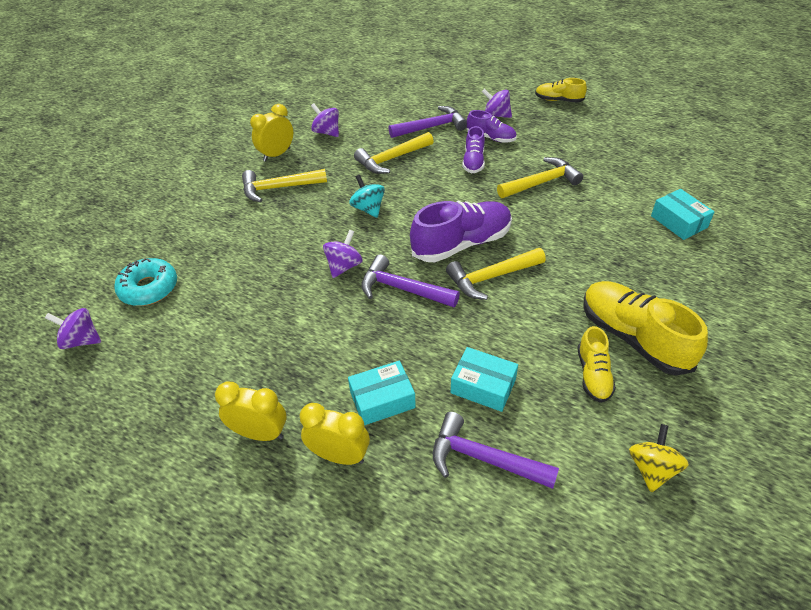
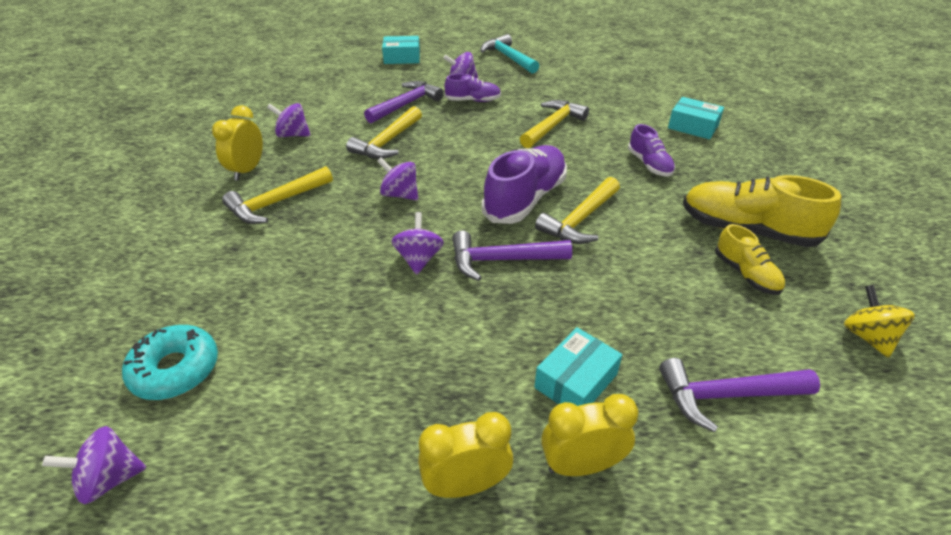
camera: 30 degrees left, 5 degrees down
(368, 208) = (400, 194): turquoise spinning top -> purple spinning top
(473, 161) = (473, 124): purple shoe -> purple shoe (649, 164)
(483, 386) = (662, 324): turquoise box -> turquoise box (402, 58)
(558, 100) = (508, 57): yellow shoe -> turquoise hammer

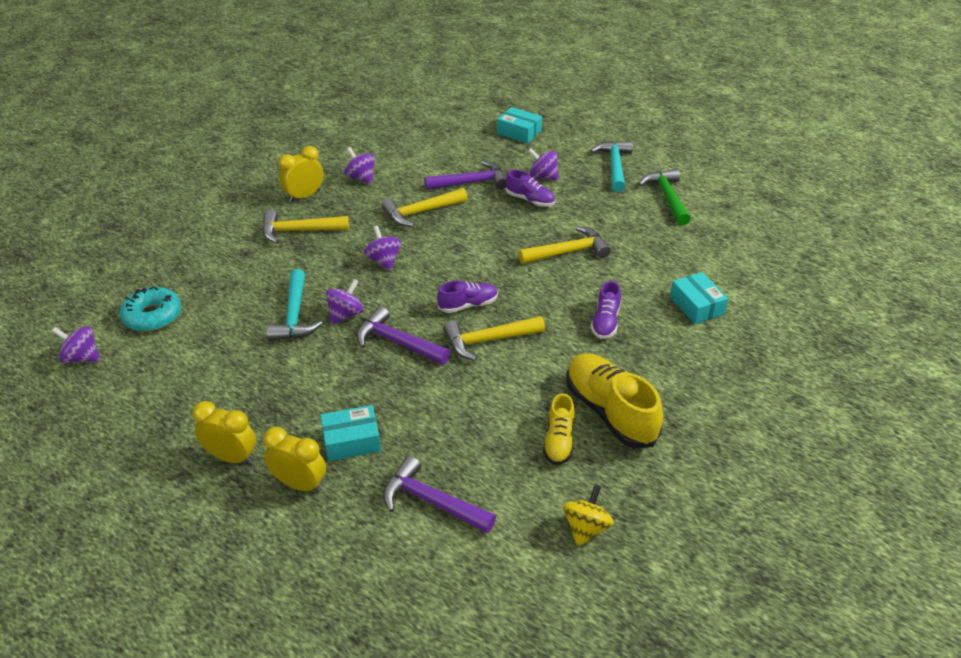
camera: 35 degrees right, 0 degrees up
(363, 285) = (294, 315): none -> turquoise hammer
(525, 199) = (468, 305): purple shoe -> purple shoe, size x0.56
(573, 65) = (667, 197): none -> green hammer

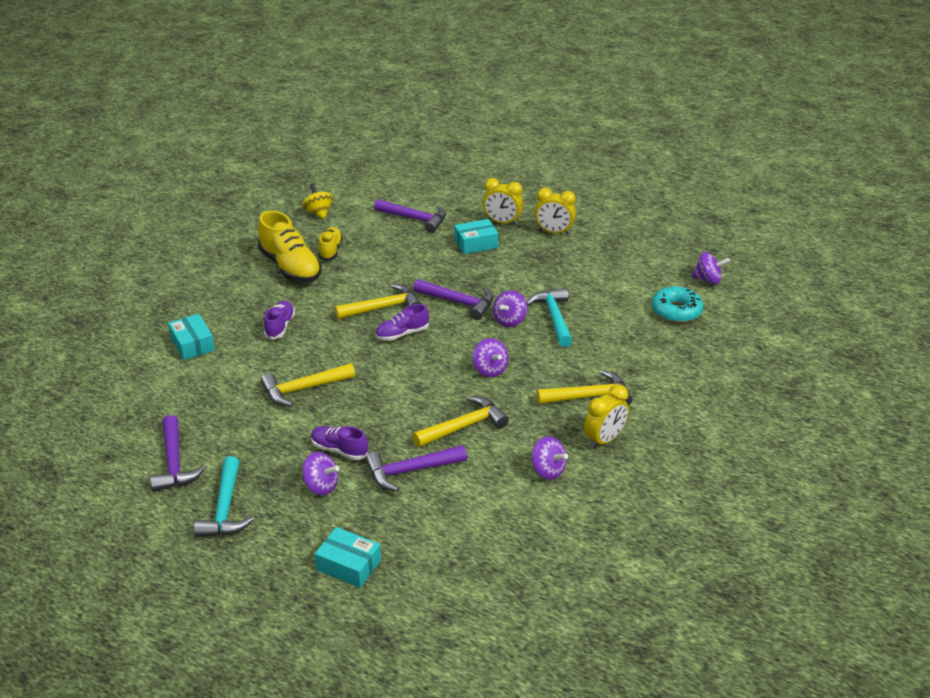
camera: 175 degrees right, 5 degrees down
(586, 528) = (318, 213): yellow spinning top -> yellow spinning top turned 135 degrees clockwise
(667, 197) = (174, 463): green hammer -> purple hammer

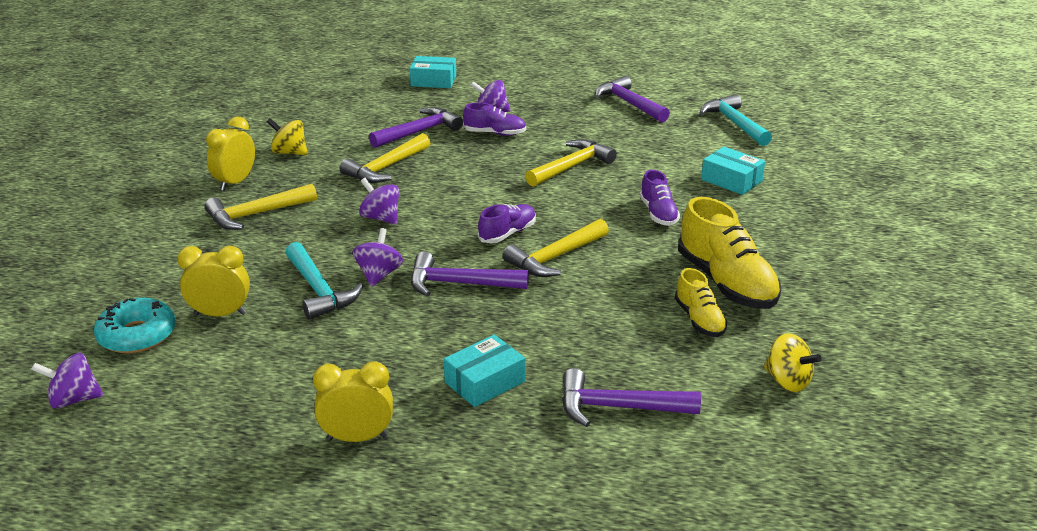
camera: 160 degrees right, 5 degrees down
(225, 508) = (556, 89): turquoise hammer -> turquoise hammer (734, 123)
(290, 267) = (726, 283): yellow shoe -> yellow shoe turned 150 degrees counterclockwise
(502, 222) = (460, 437): yellow clock -> yellow clock (220, 314)
(548, 470) = (289, 152): purple spinning top -> yellow spinning top

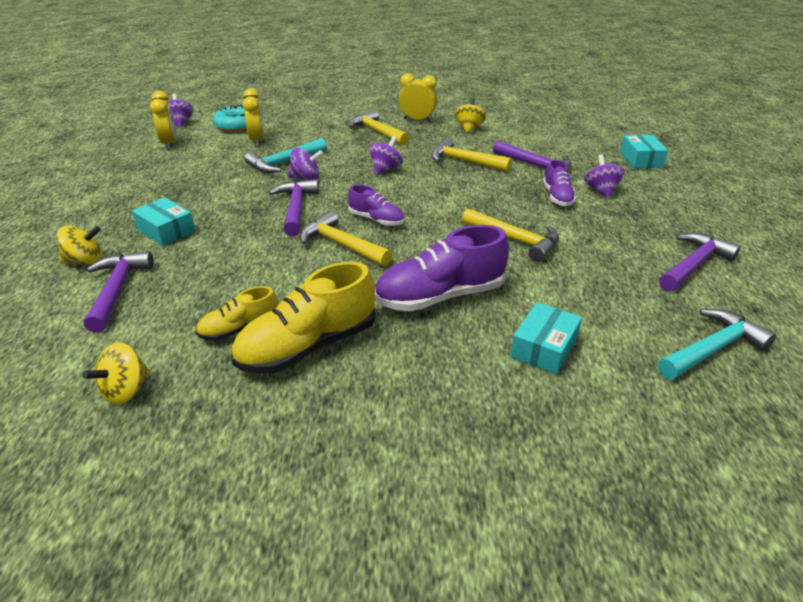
camera: 80 degrees right, 5 degrees up
(357, 437) = (119, 196): yellow clock -> yellow clock (169, 143)
(546, 444) = (85, 261): none -> yellow spinning top
(658, 213) = (440, 296): purple shoe -> purple shoe, size x1.80

